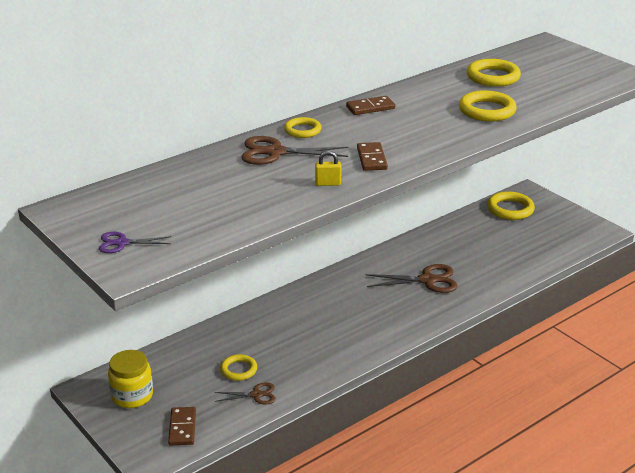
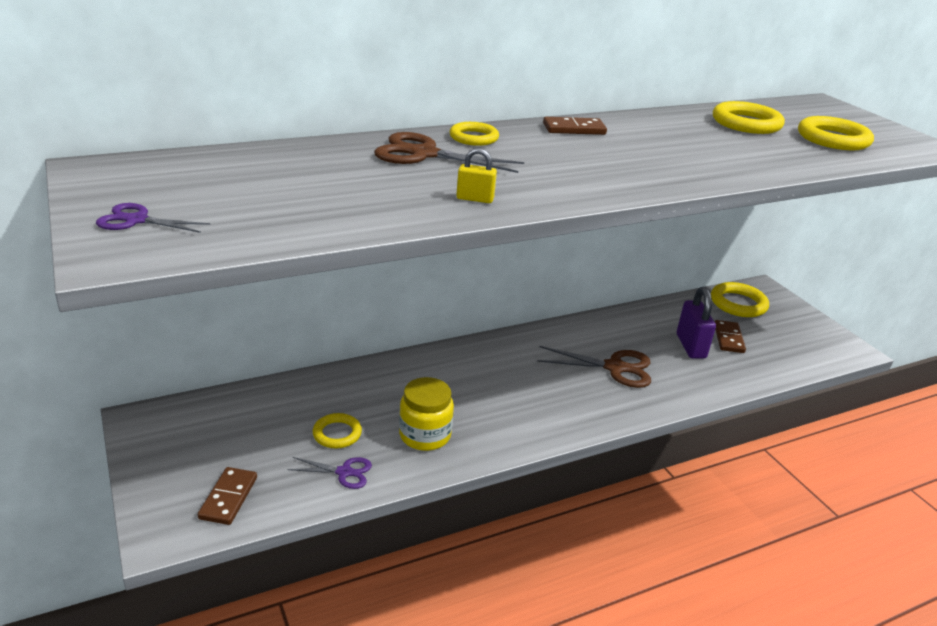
camera: 10 degrees right, 0 degrees up
(132, 396) = (190, 440): yellow jar -> yellow jar (425, 435)
(256, 395) = (344, 472): brown scissors -> purple scissors
(371, 159) = (550, 181): brown domino -> brown domino (728, 338)
(480, 252) = (690, 346): none -> purple padlock
(487, 110) = (729, 155): yellow ring -> yellow ring (833, 139)

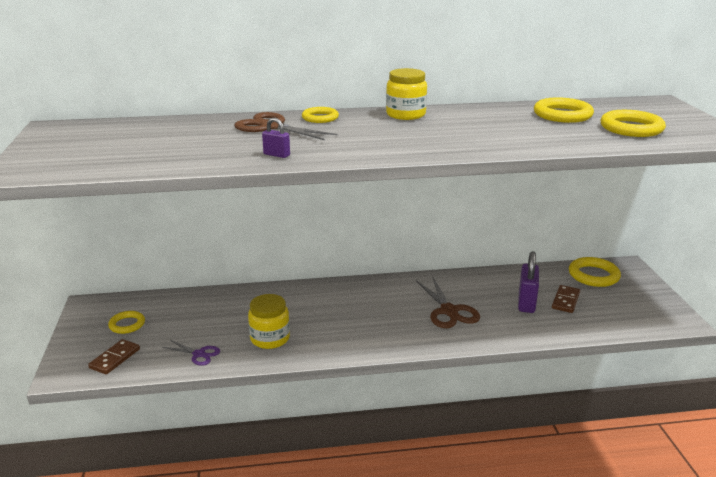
camera: 20 degrees right, 5 degrees down
(136, 220) = (48, 155): purple scissors -> none
(337, 434) = (209, 329): yellow ring -> yellow ring (127, 324)
(475, 199) = (276, 155): yellow padlock -> purple padlock
(574, 129) = (405, 115): brown domino -> yellow jar
(615, 368) = (449, 311): brown scissors -> brown scissors turned 45 degrees clockwise

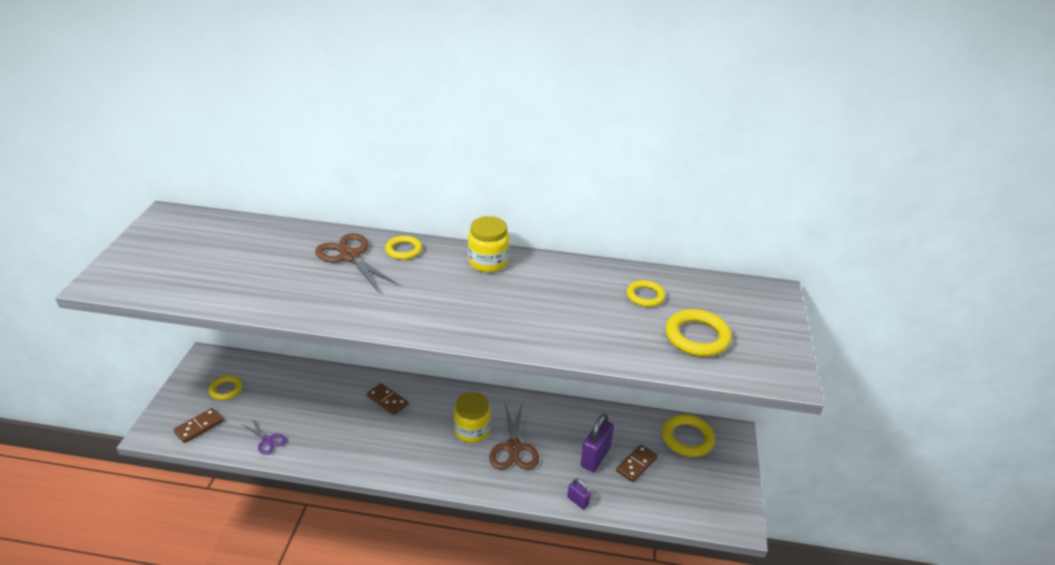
camera: 15 degrees right, 10 degrees up
(270, 338) = (335, 438): yellow jar -> yellow jar (472, 430)
(276, 155) = (323, 305): purple padlock -> purple padlock (578, 501)
(303, 301) = (387, 400): none -> brown domino
(562, 115) = (645, 296): yellow ring -> yellow ring, size x0.63

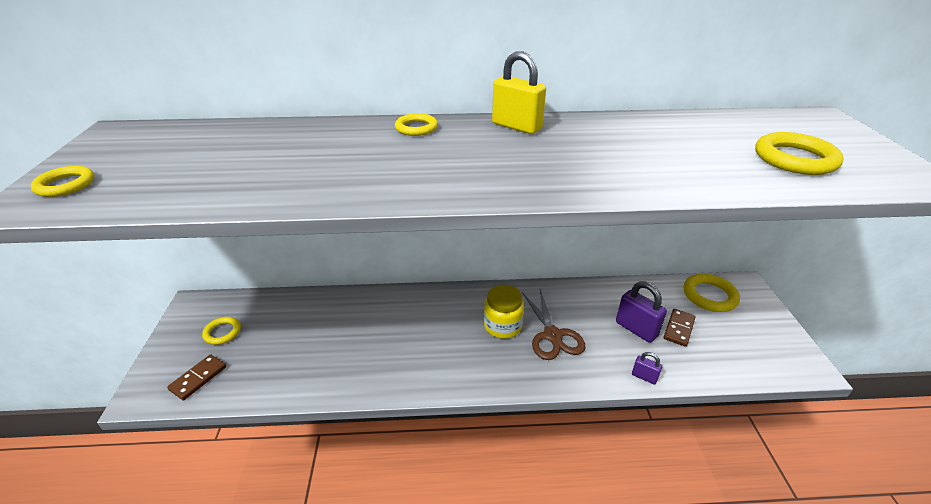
camera: 10 degrees left, 0 degrees up
(267, 440) = (284, 378): purple scissors -> none
(350, 256) = (356, 140): brown scissors -> none
(387, 400) = (404, 312): brown domino -> none
(488, 262) = (516, 126): yellow jar -> yellow padlock
(595, 457) = (636, 329): purple padlock -> purple padlock turned 60 degrees counterclockwise
(645, 296) = (705, 133): yellow ring -> yellow ring (65, 185)

